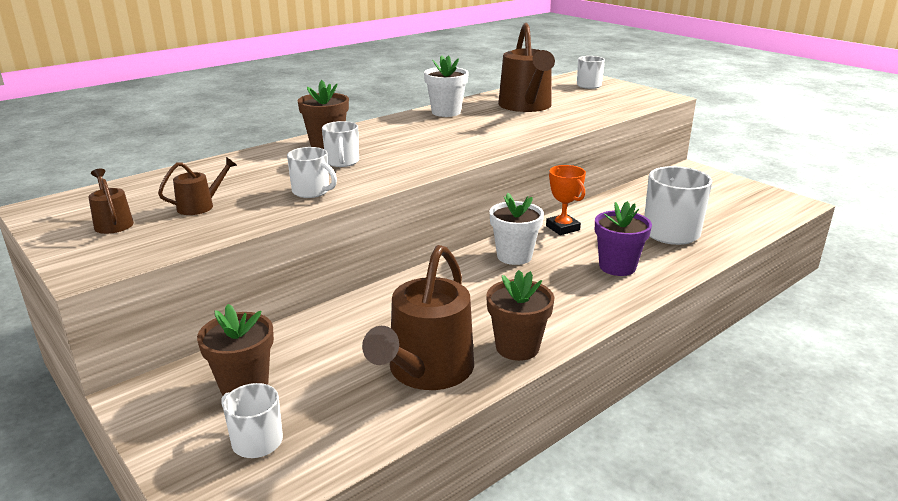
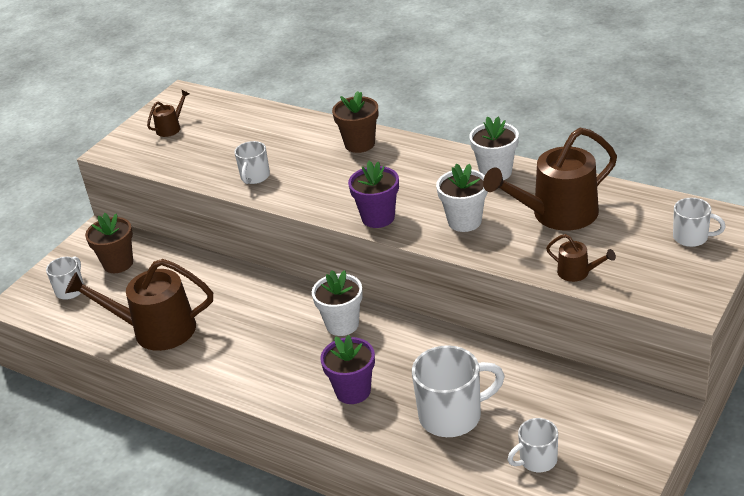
camera: 75 degrees right, 10 degrees up
(200, 206) = (209, 145): brown watering can -> brown watering can (577, 273)
(342, 162) = (322, 167): white mug -> white mug (537, 460)
(462, 154) = (378, 218): none -> purple flower pot
(504, 129) = (464, 221): none -> white flower pot
(517, 347) = (198, 363): brown flower pot -> none
(562, 228) = (418, 339): orange trophy -> none

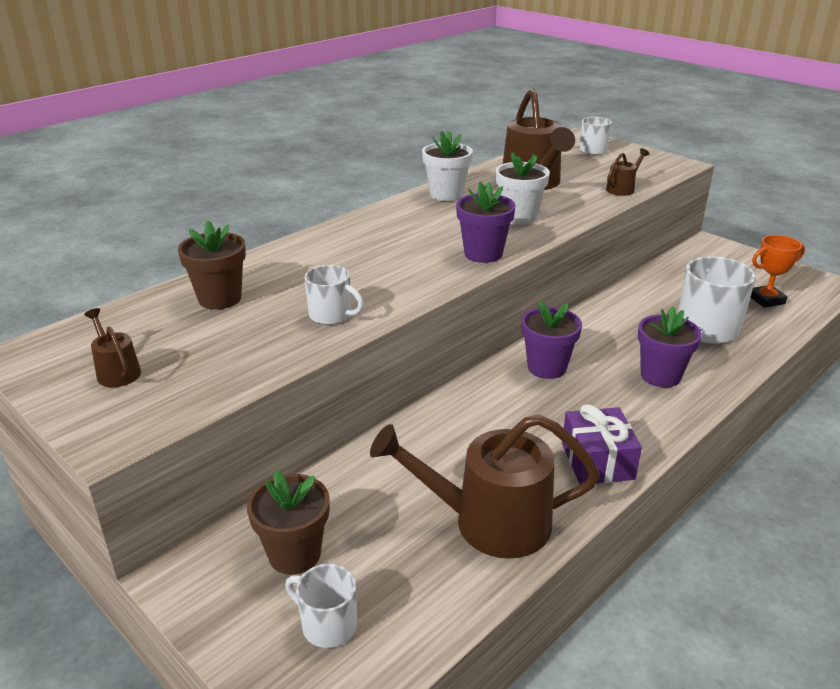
camera: 80 degrees left, 5 degrees down
(156, 330) = (489, 522): brown watering can -> brown watering can turned 75 degrees clockwise
(227, 368) = (597, 461): none -> purple gift
(342, 324) = (546, 367): white flower pot -> purple flower pot
(359, 144) = (326, 246): brown flower pot -> brown flower pot (220, 298)
(537, 460) = (766, 300): white mug -> orange trophy

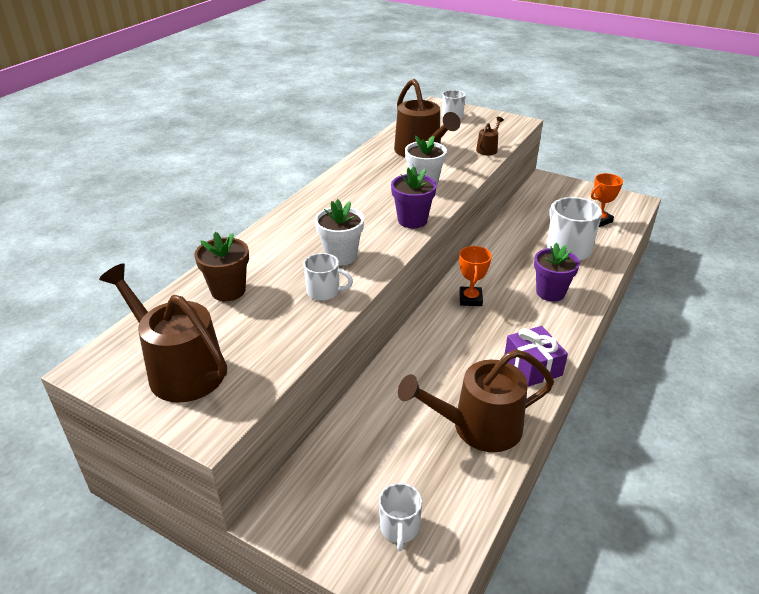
camera: 15 degrees left, 5 degrees up
(117, 371) = (180, 369): brown watering can -> brown watering can, size x2.20
(294, 554) = (352, 481): brown flower pot -> none
(327, 625) = (399, 528): white mug -> white mug turned 105 degrees counterclockwise
(446, 194) = (360, 170): white flower pot -> white flower pot (341, 256)
(546, 367) = (470, 299): purple flower pot -> orange trophy

